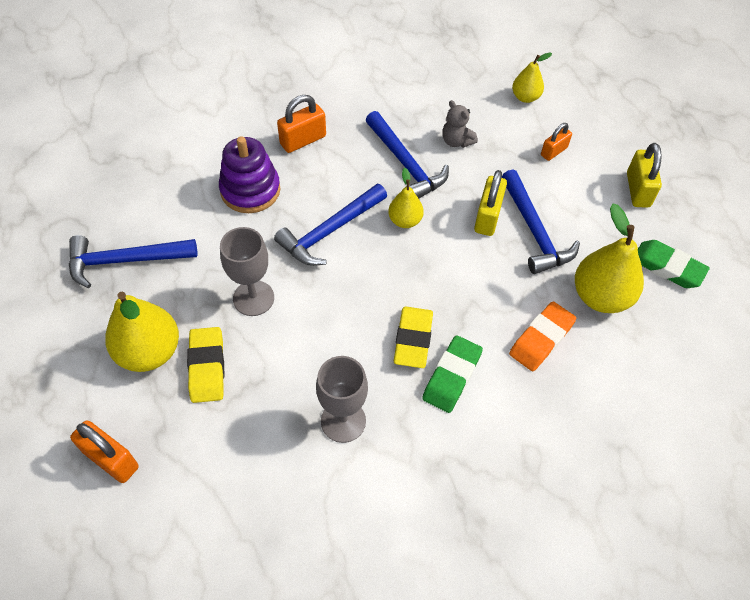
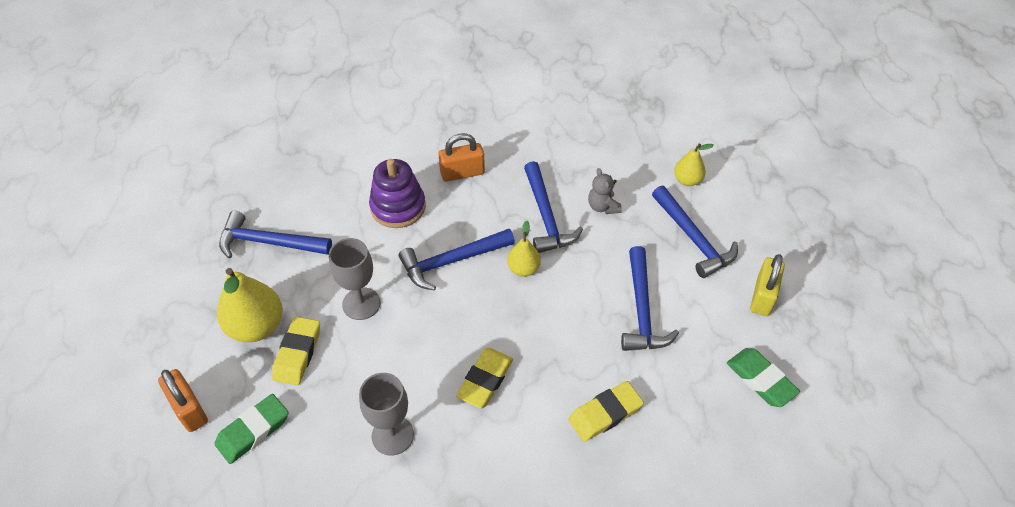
camera: 20 degrees right, 5 degrees down
(452, 376) = (506, 424): green eraser -> green eraser (253, 431)
(487, 217) = (602, 285): yellow padlock -> none
(541, 339) = (605, 414): orange eraser -> yellow eraser
(553, 151) = (693, 239): orange padlock -> blue hammer
(600, 296) = (680, 390): yellow pear -> none

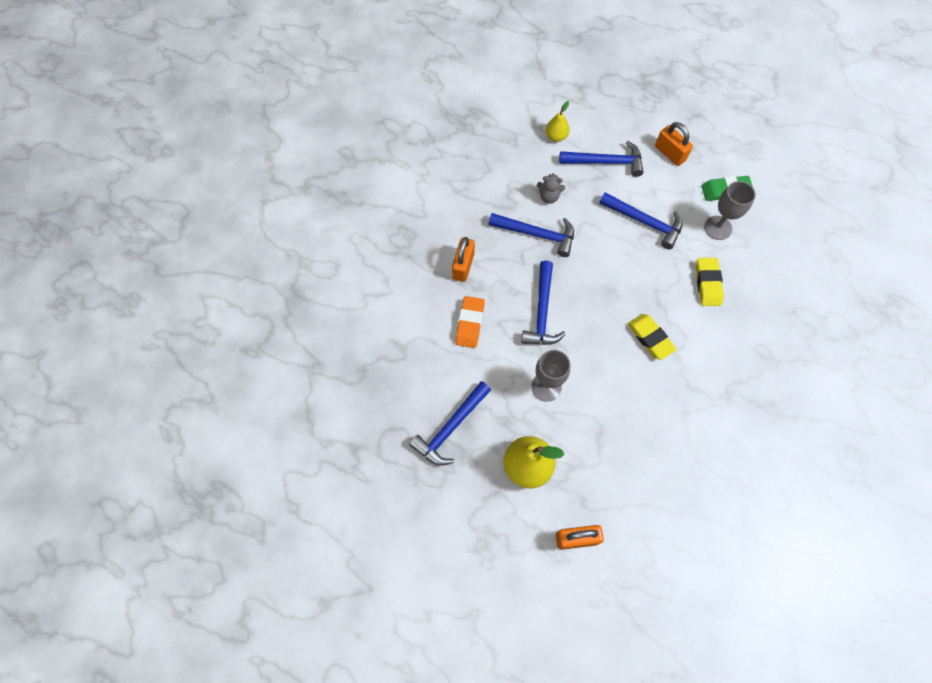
camera: 60 degrees left, 15 degrees up
(253, 431) = (617, 500): green eraser -> none
(298, 353) = (567, 446): yellow eraser -> none
(392, 435) = (663, 412): grey goblet -> grey goblet (718, 228)
(398, 207) = (470, 323): purple stacking toy -> orange eraser
(523, 269) = (574, 271): yellow pear -> none
(762, 296) = (670, 153): yellow padlock -> orange padlock

